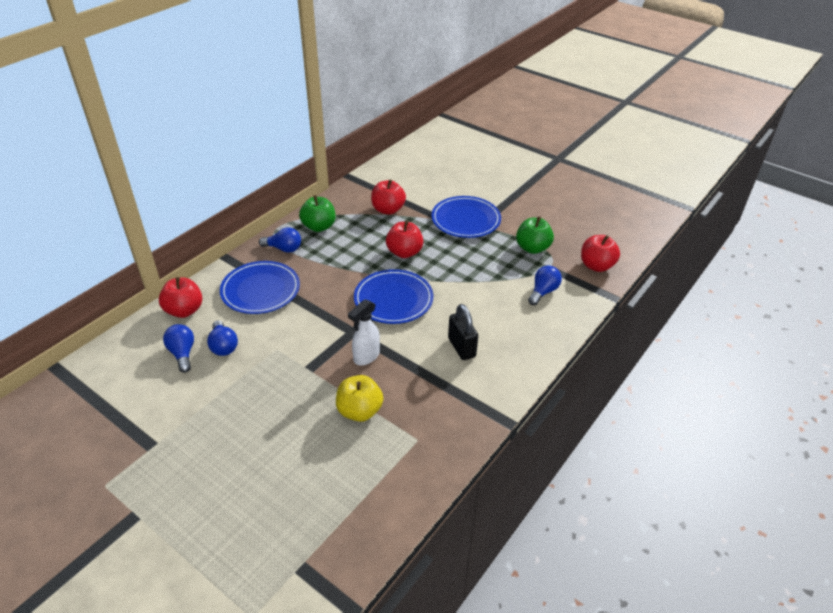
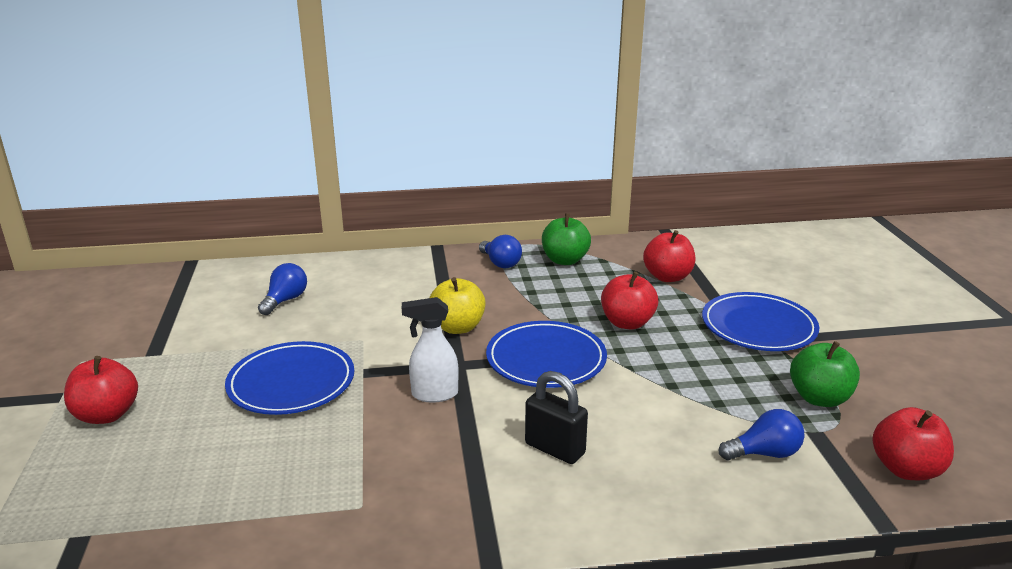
camera: 45 degrees right, 15 degrees down
(184, 310) = (339, 270): red apple -> red apple (107, 415)
(223, 346) = (324, 312): blue light bulb -> none
(260, 290) = (425, 286): blue plate -> blue plate (291, 383)
(359, 411) = (349, 439): yellow apple -> yellow apple (457, 327)
(461, 347) = (554, 449): black padlock -> black padlock turned 75 degrees counterclockwise

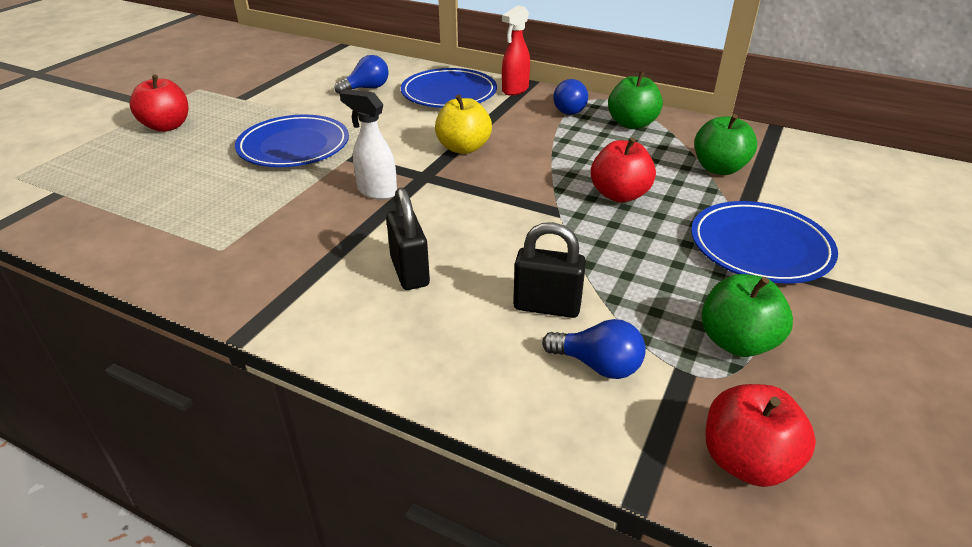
camera: 35 degrees right, 10 degrees up
(432, 259) = (515, 90): none -> red spray bottle
(546, 359) = (501, 198): blue plate -> blue plate (449, 93)
(667, 277) = (719, 168): red apple -> green apple
(684, 429) = (547, 306): none -> black padlock

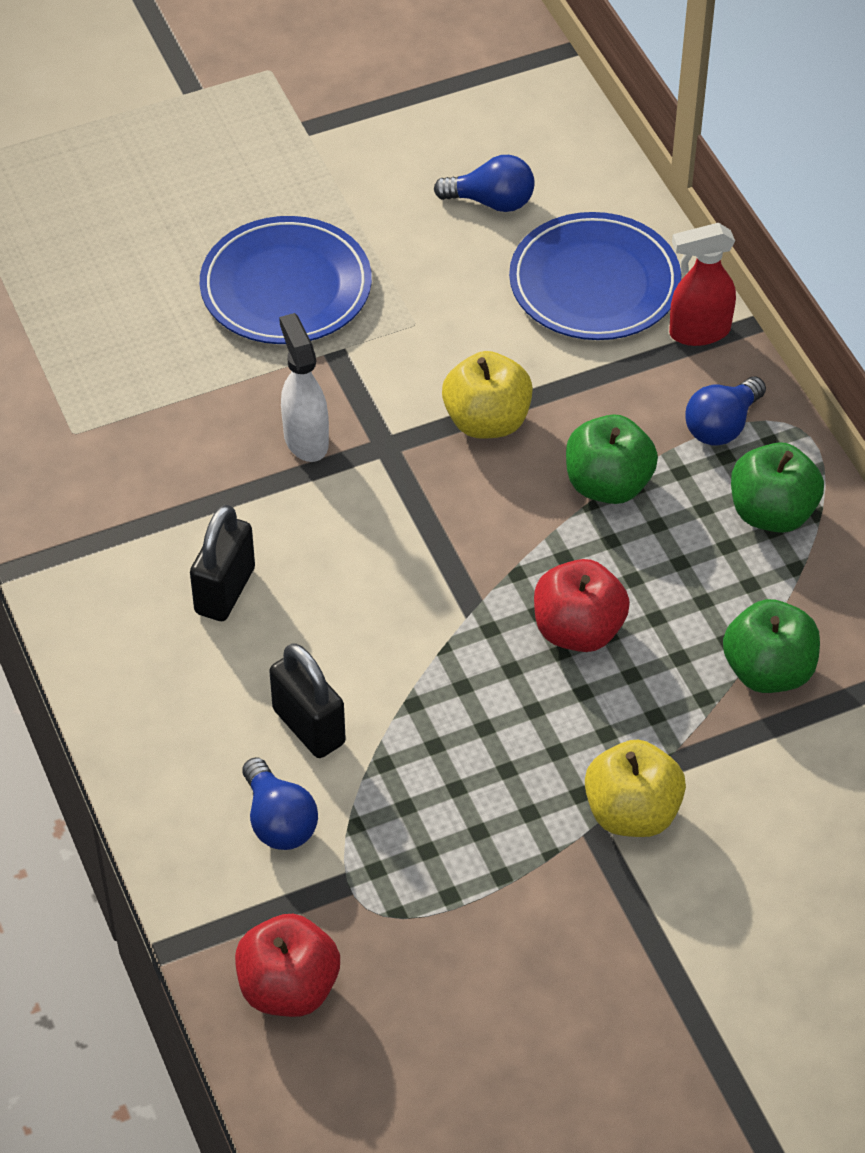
camera: 40 degrees right, 15 degrees up
(167, 126) = (170, 148): red apple -> none
(737, 342) = (436, 892): green apple -> green apple (608, 484)
(760, 247) = (632, 812): blue plate -> yellow apple

